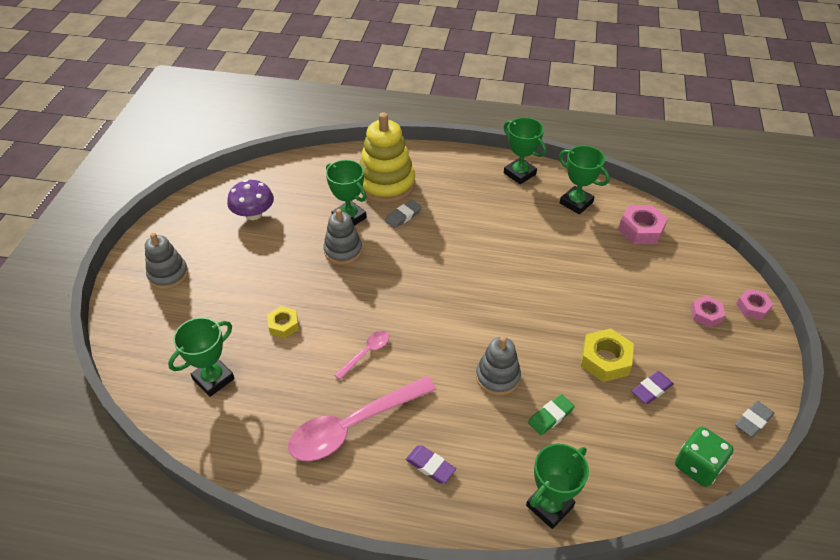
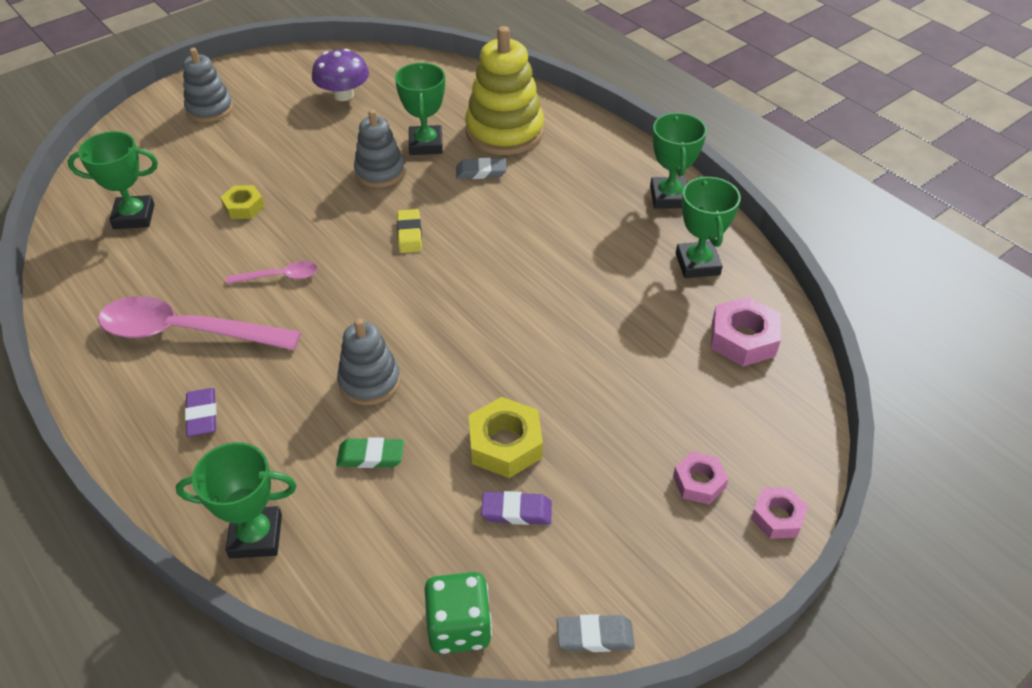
camera: 40 degrees right, 0 degrees up
(410, 278) = (409, 234): none -> yellow eraser

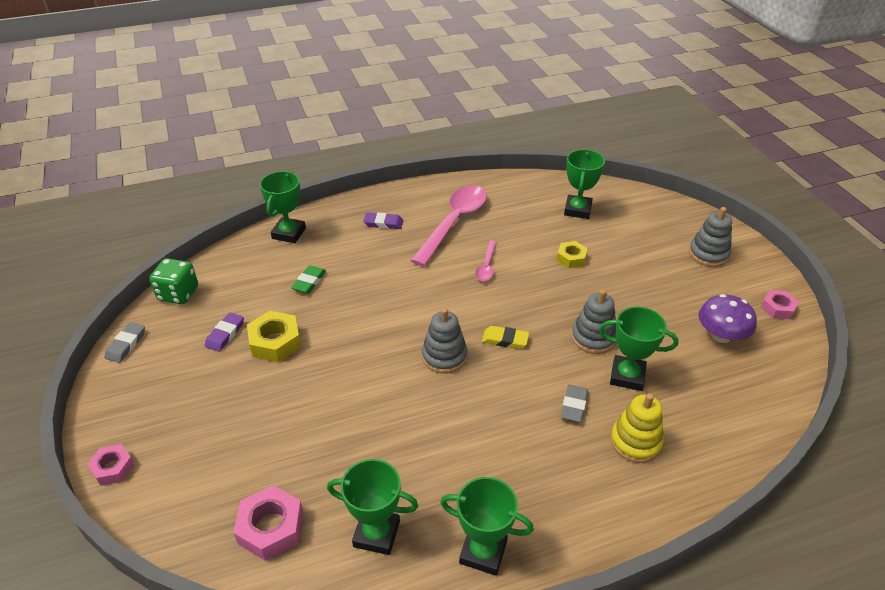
camera: 110 degrees right, 5 degrees down
(369, 381) = (367, 291): grey stacking toy -> grey stacking toy (444, 356)
(504, 132) = (635, 442): yellow stacking toy -> yellow stacking toy, size x0.61
(699, 482) = (172, 434): pink nut -> pink nut (777, 308)

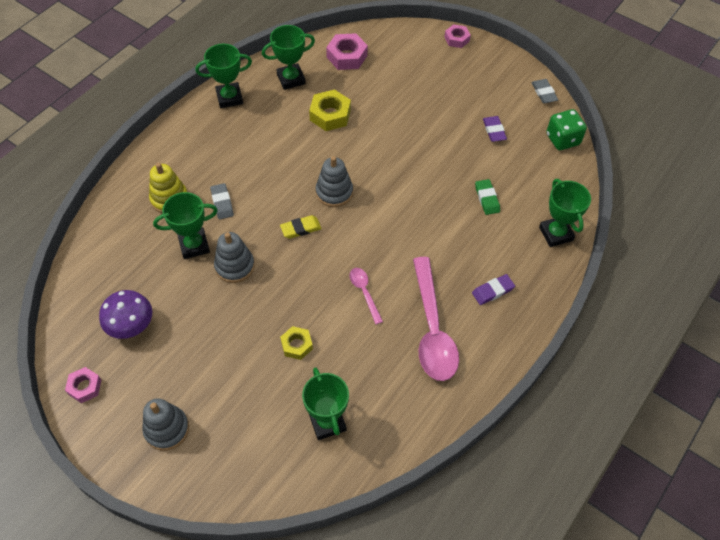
camera: 145 degrees right, 15 degrees up
(275, 342) = (456, 143): yellow nut -> yellow nut (330, 115)

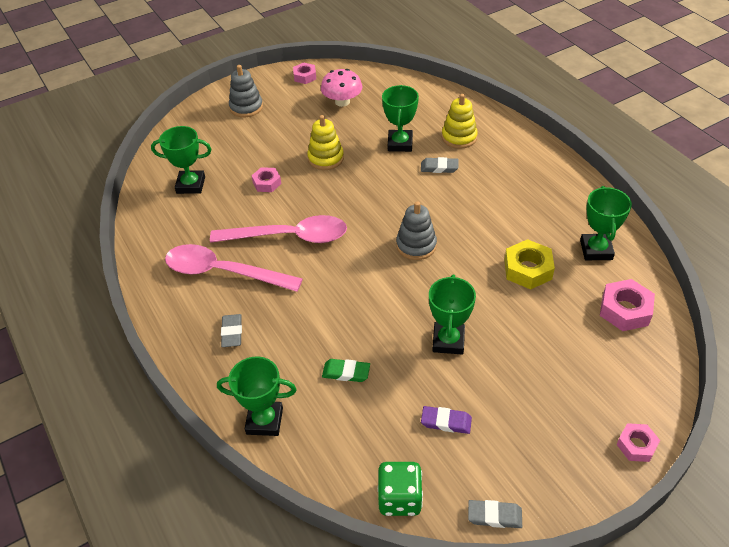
camera: 115 degrees right, 10 degrees down
(131, 325) = (342, 102): purple mushroom -> pink mushroom
(229, 98) = (579, 196): green trophy -> green trophy (448, 341)
(234, 266) = (365, 163): grey stacking toy -> none
(239, 304) = (325, 158): none -> yellow stacking toy
(296, 345) = (267, 183): yellow nut -> pink nut
(301, 228) = (383, 211): yellow eraser -> none
(364, 292) = (290, 237): pink spoon -> pink spoon, size x2.11
(493, 291) = (232, 332): purple eraser -> grey eraser

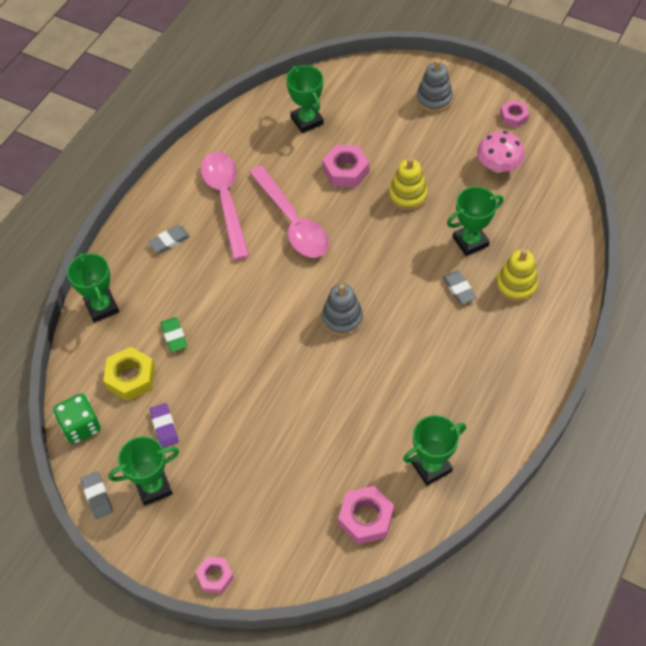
camera: 60 degrees right, 10 degrees up
(267, 183) = (345, 170): pink nut -> pink nut, size x1.57
(448, 341) = (247, 392): green trophy -> green trophy (153, 487)
(528, 269) = (368, 419): yellow nut -> yellow nut (130, 378)

